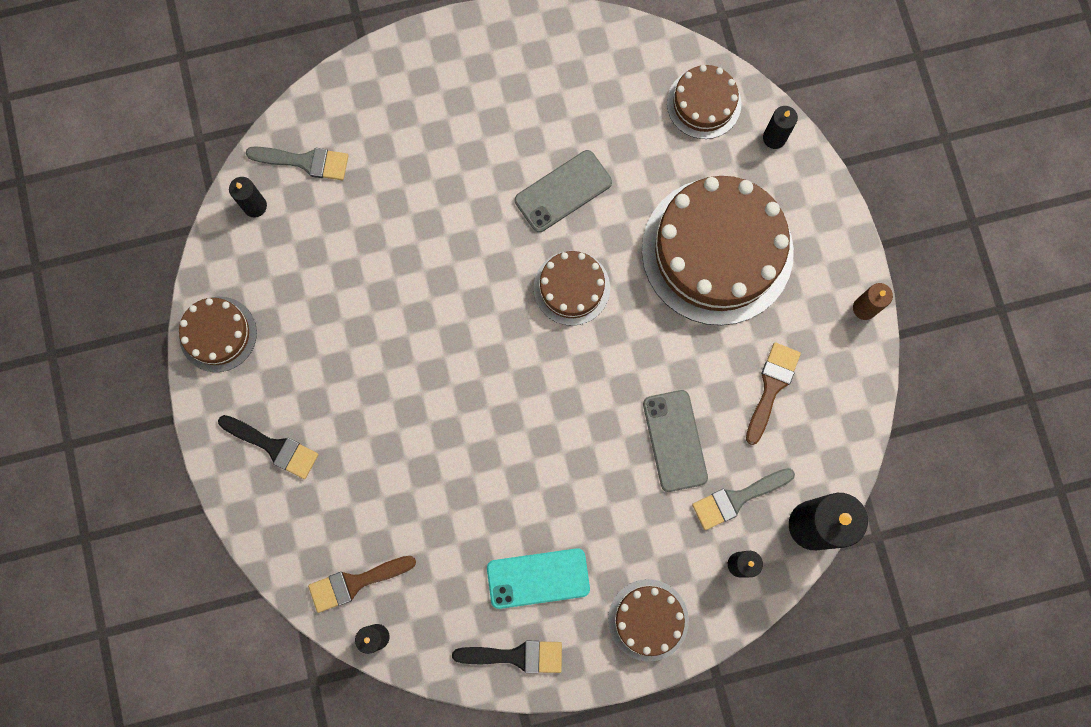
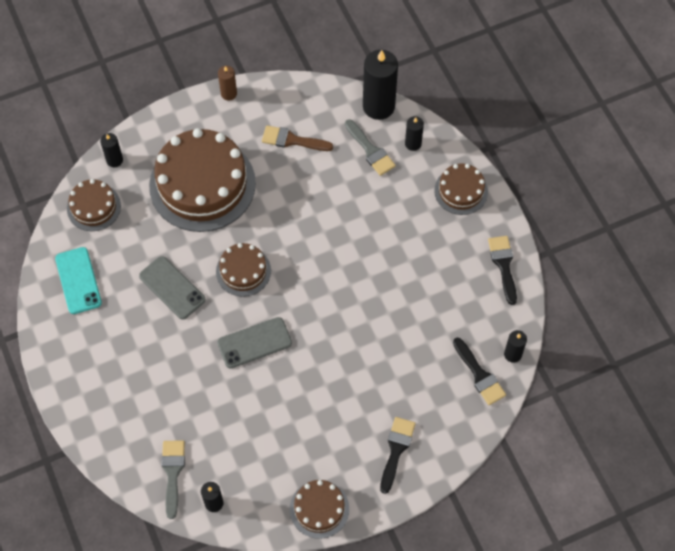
camera: 100 degrees left, 15 degrees down
(355, 582) = (479, 375): brown brush -> black brush
(538, 578) = (449, 260): turquoise phone -> turquoise phone (78, 280)
(675, 440) = (339, 192): grey phone -> grey phone (254, 343)

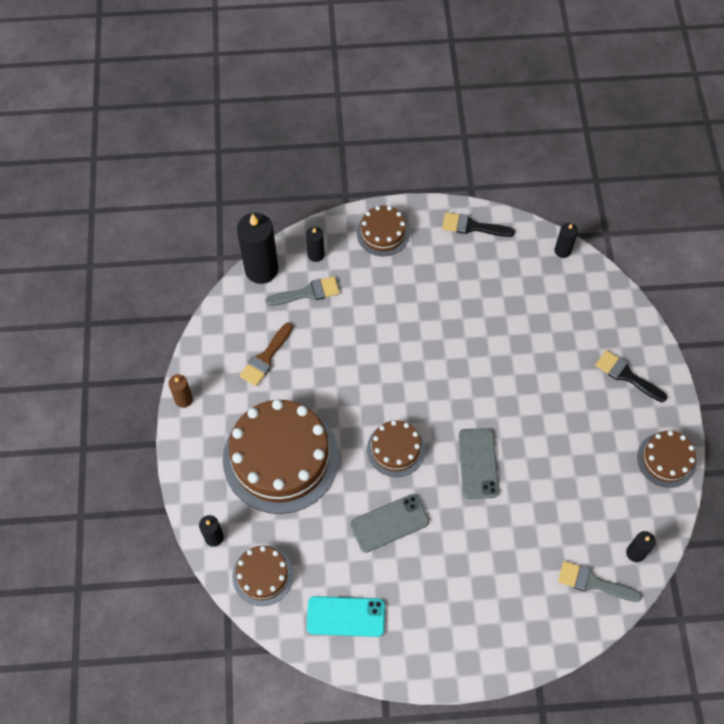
camera: 70 degrees left, 0 degrees up
(479, 375) = (574, 283): black brush -> none

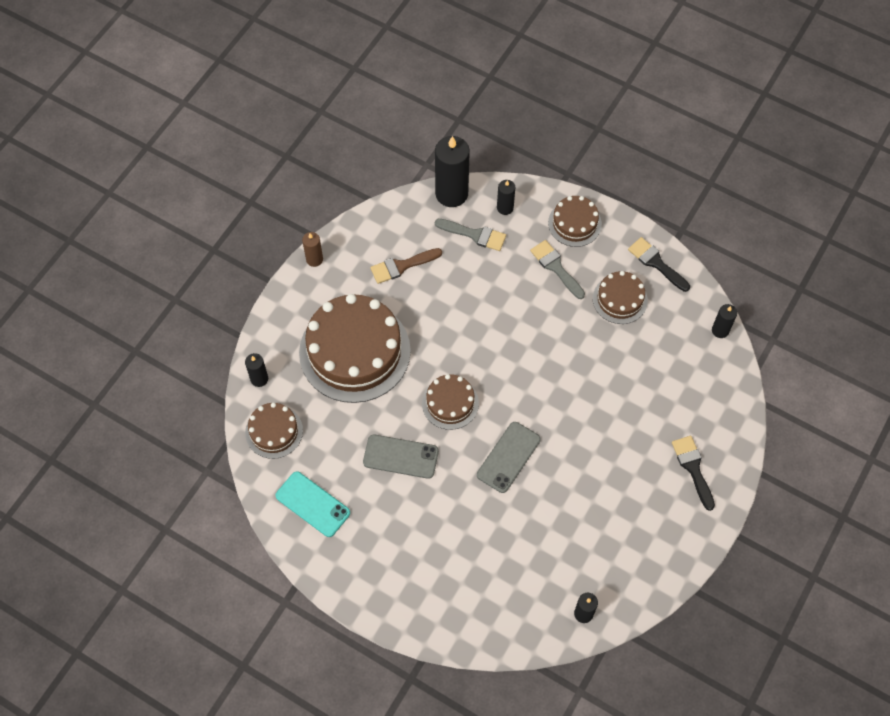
camera: 35 degrees right, 0 degrees up
(593, 582) = (529, 612): grey brush -> grey brush (556, 267)
(666, 460) = (671, 558): brown cake -> brown cake (620, 299)

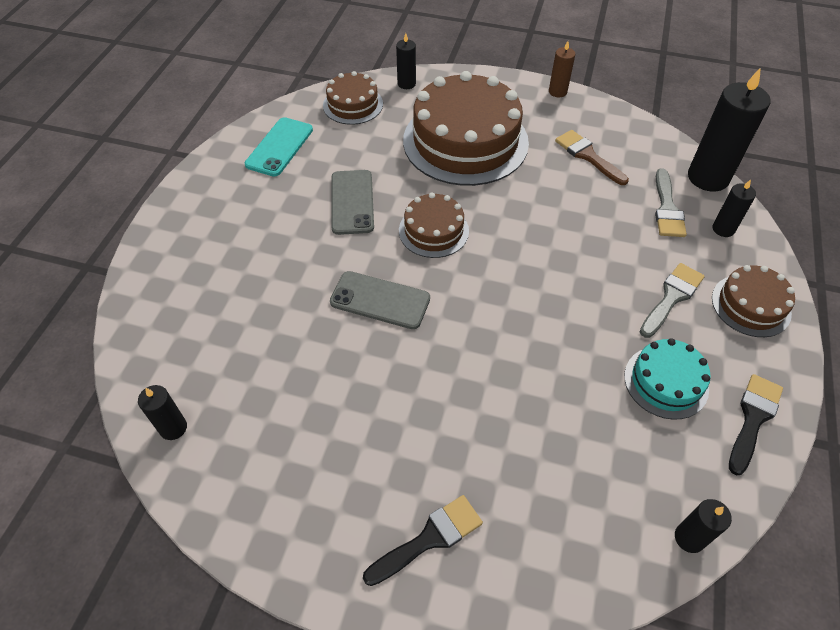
camera: 75 degrees right, 10 degrees down
(620, 299) = (666, 382): brown cake -> turquoise cake

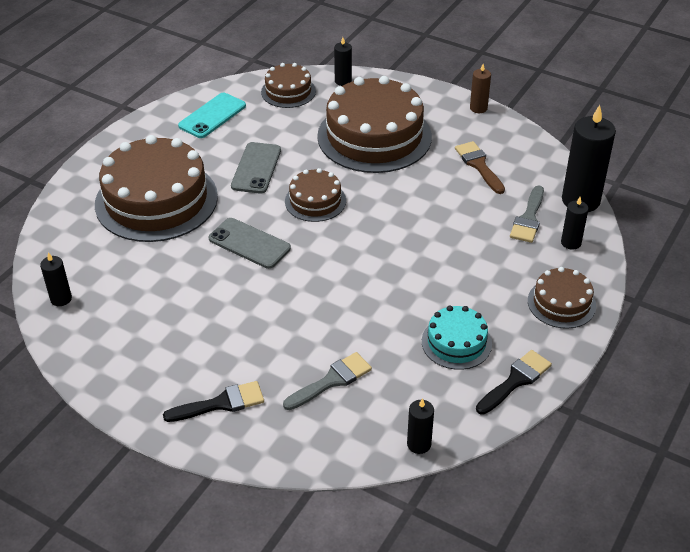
camera: 15 degrees right, 10 degrees down
(250, 264) = (156, 200): none -> brown cake
(671, 297) = (495, 285): grey brush -> grey brush (332, 381)

